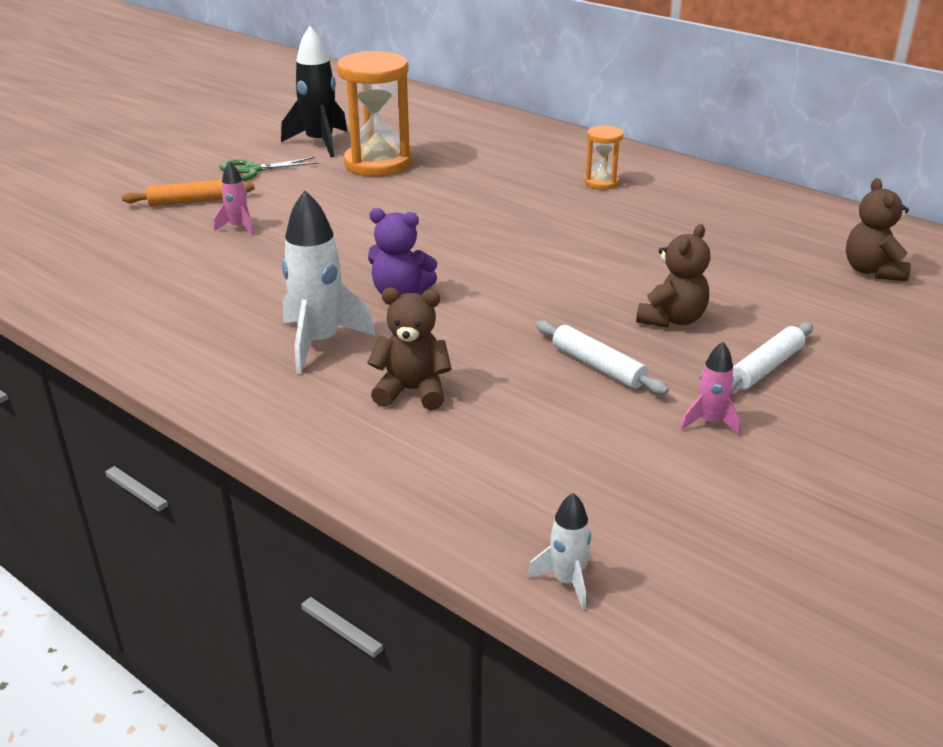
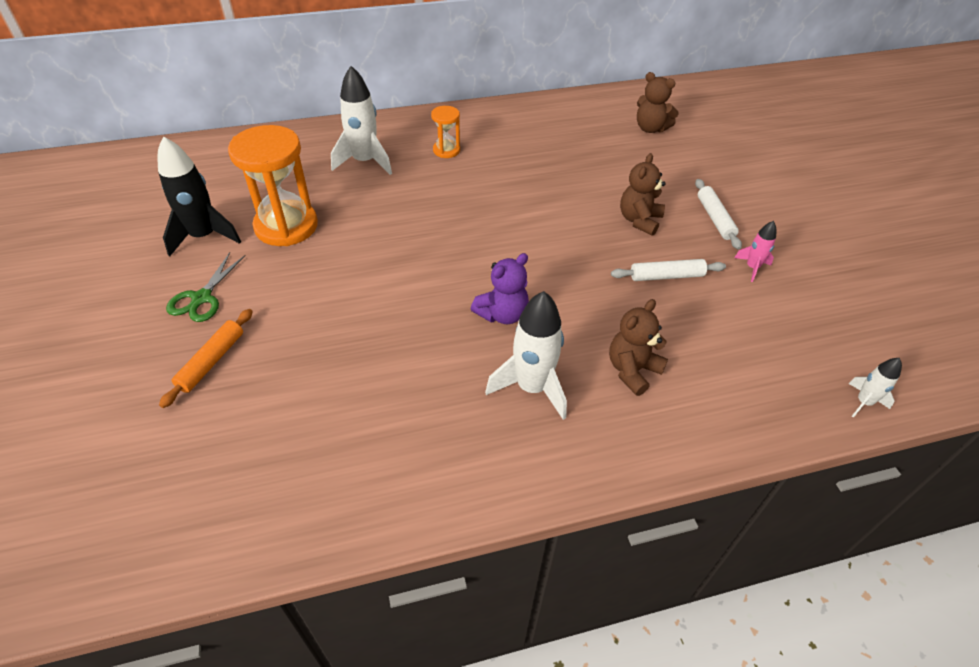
camera: 55 degrees left, 15 degrees up
(238, 227) = (300, 352): pink rocket -> none
(516, 157) = (365, 162): none -> white rocket
(672, 319) = (639, 220): brown teddy bear -> brown teddy bear turned 135 degrees counterclockwise

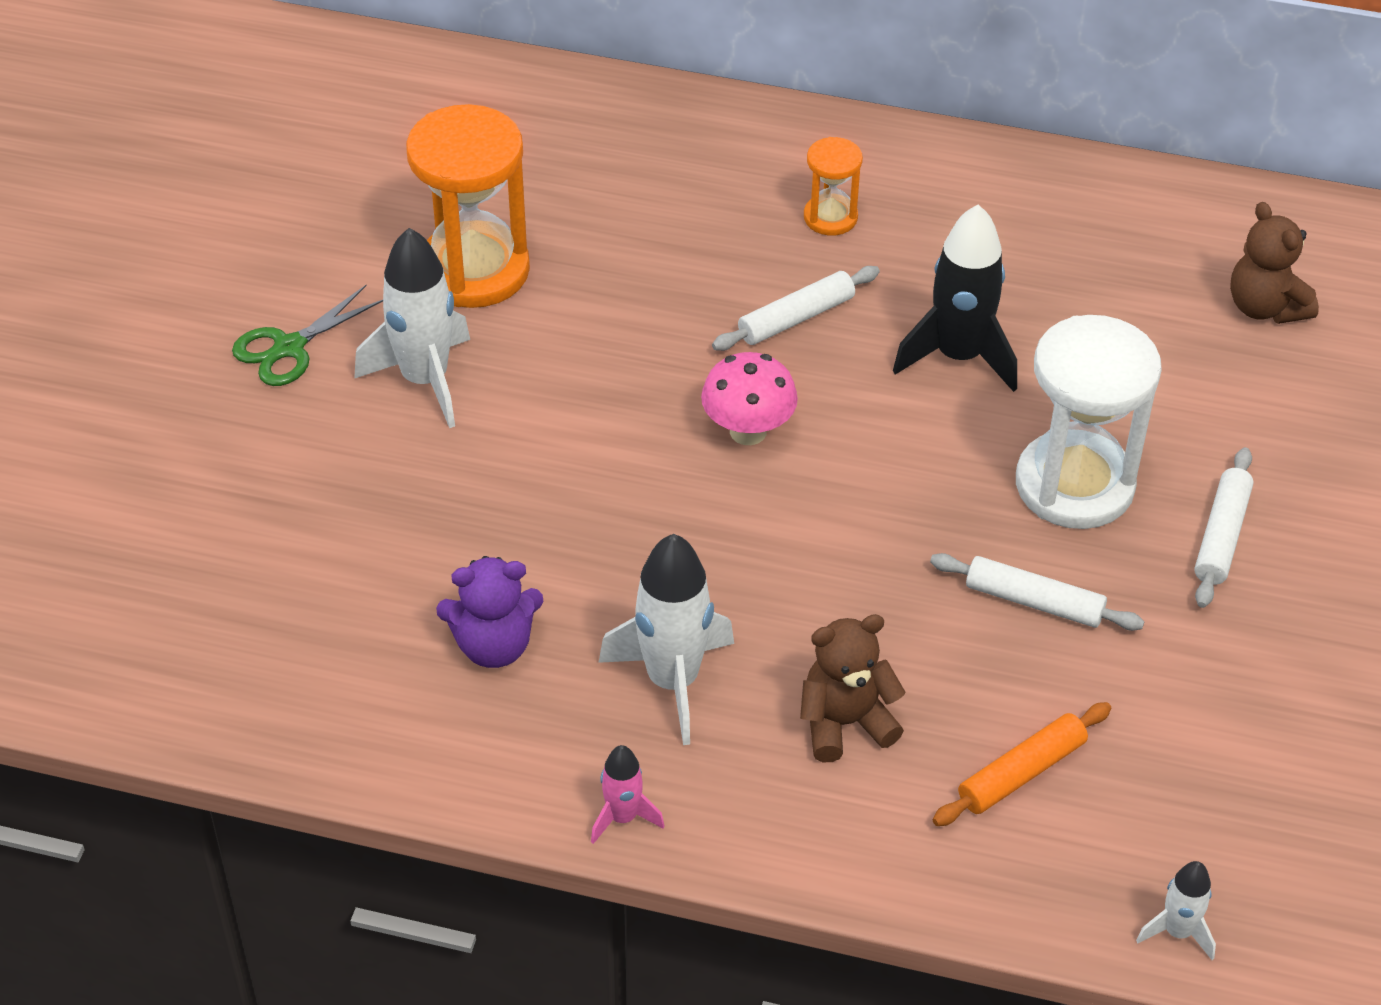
camera: 30 degrees right, 0 degrees up
(204, 236) = (343, 242): black rocket -> black rocket (958, 356)
(212, 361) = (255, 453): orange rolling pin -> orange rolling pin (1022, 773)
(365, 162) = (672, 191): white rocket -> white rocket (425, 380)
(462, 195) = (796, 318): none -> white rolling pin
(477, 251) = (748, 431): none -> pink mushroom
(502, 314) = (711, 553): purple teddy bear -> purple teddy bear (494, 646)
(639, 220) = (1074, 485): brown teddy bear -> white hourglass
(752, 268) = (1203, 650): pink rocket -> pink rocket (623, 817)

